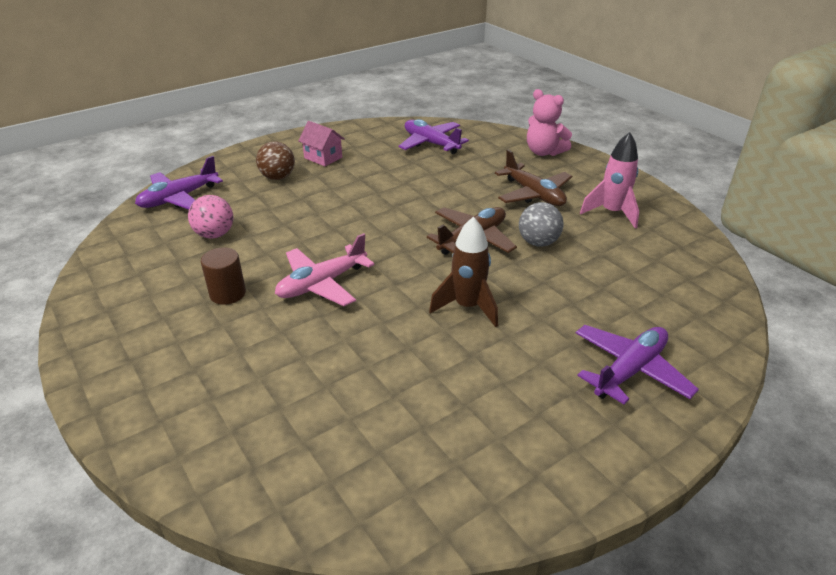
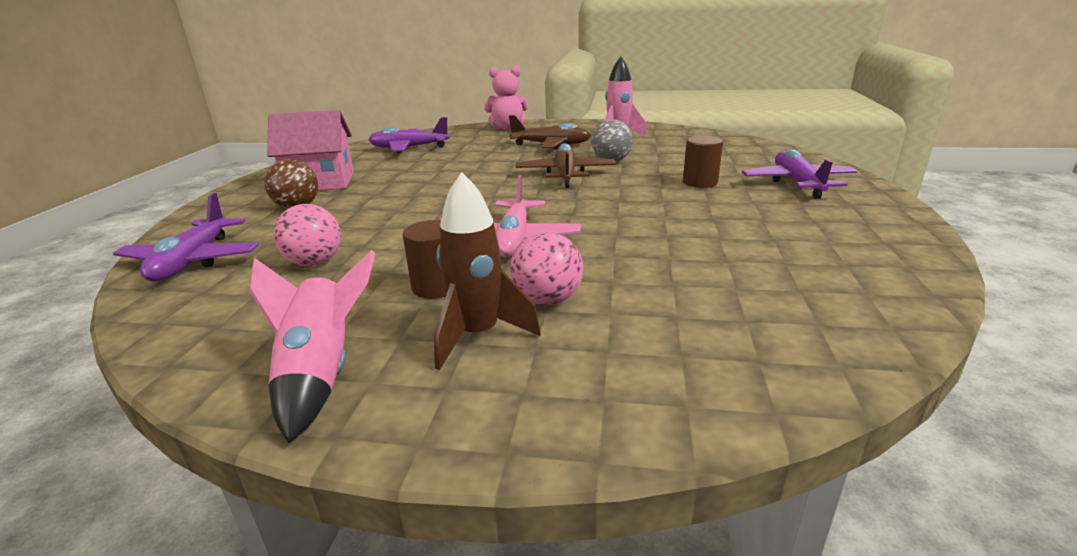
camera: 45 degrees left, 10 degrees down
(111, 315) = (321, 374): none -> pink rocket
(251, 344) = (547, 300): none -> pink ball
(323, 158) = (320, 183): pink house -> pink house, size x1.63
(467, 307) = (650, 201): brown rocket -> brown rocket (478, 335)
(549, 312) = (700, 182): none -> brown cylinder

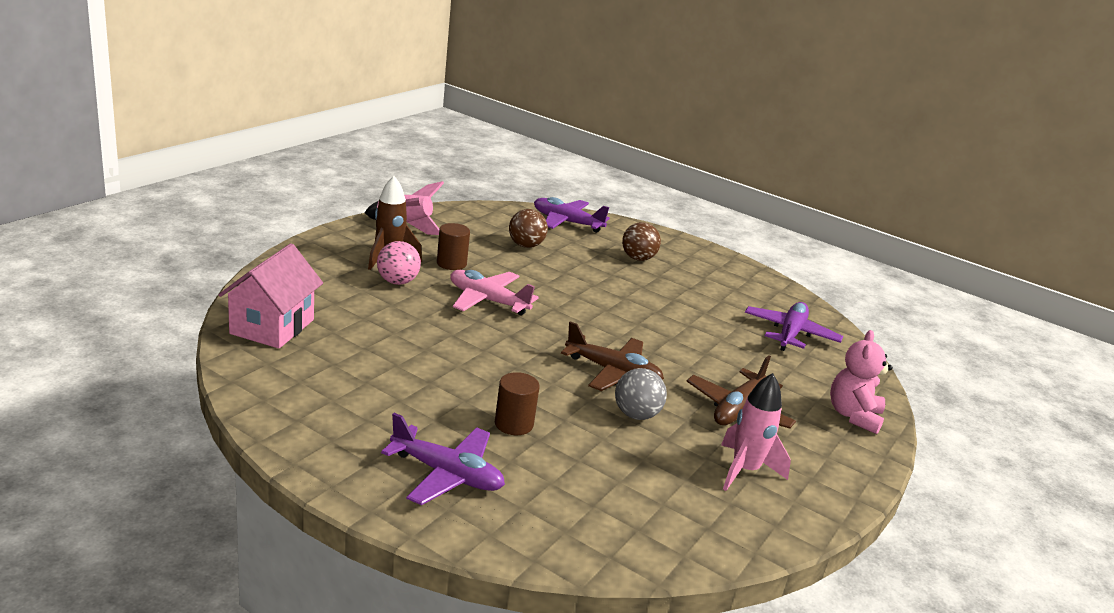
camera: 110 degrees right, 0 degrees up
(314, 262) = (525, 245): pink ball -> brown ball
(320, 183) = (695, 275): pink house -> pink house (272, 327)

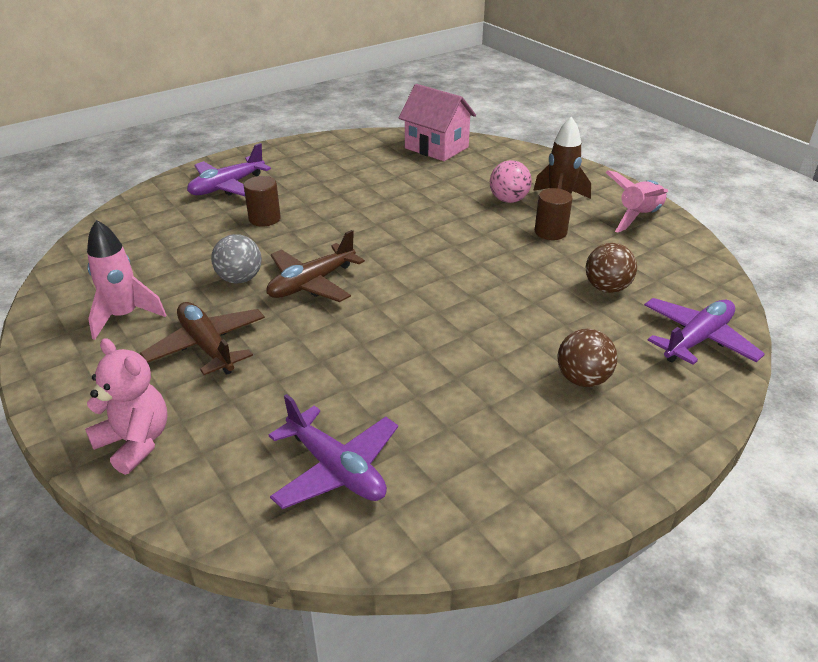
camera: 115 degrees right, 10 degrees up
(487, 300) = (467, 240): pink plane -> none

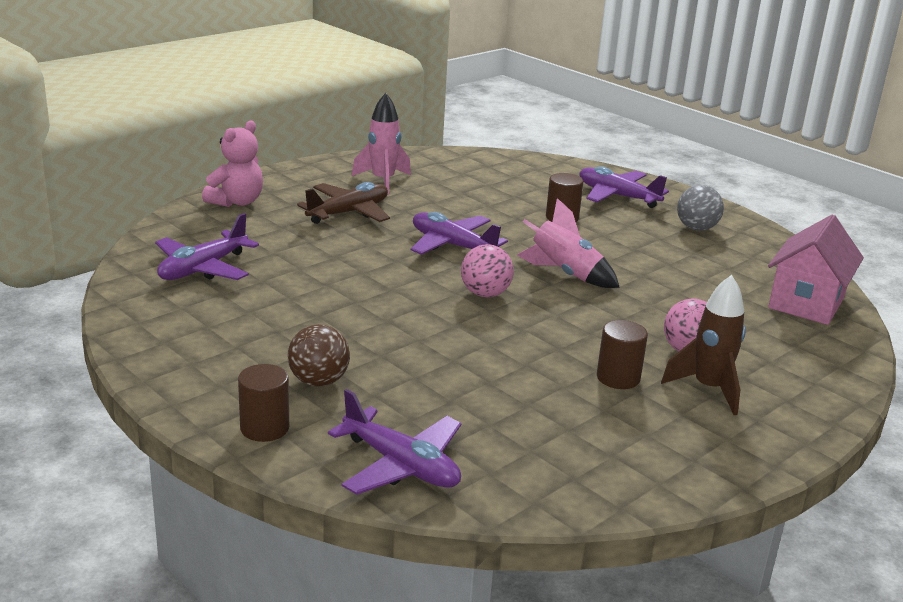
camera: 80 degrees right, 10 degrees down
(240, 279) = (450, 216): grey ball -> grey ball (696, 228)
(311, 283) = (452, 246): brown plane -> purple plane
(415, 275) = (485, 294): none -> pink ball
(607, 288) = (497, 410): brown ball -> none
(638, 217) = (700, 453): pink rocket -> pink rocket (564, 274)
(668, 414) = (264, 428): none -> brown cylinder

